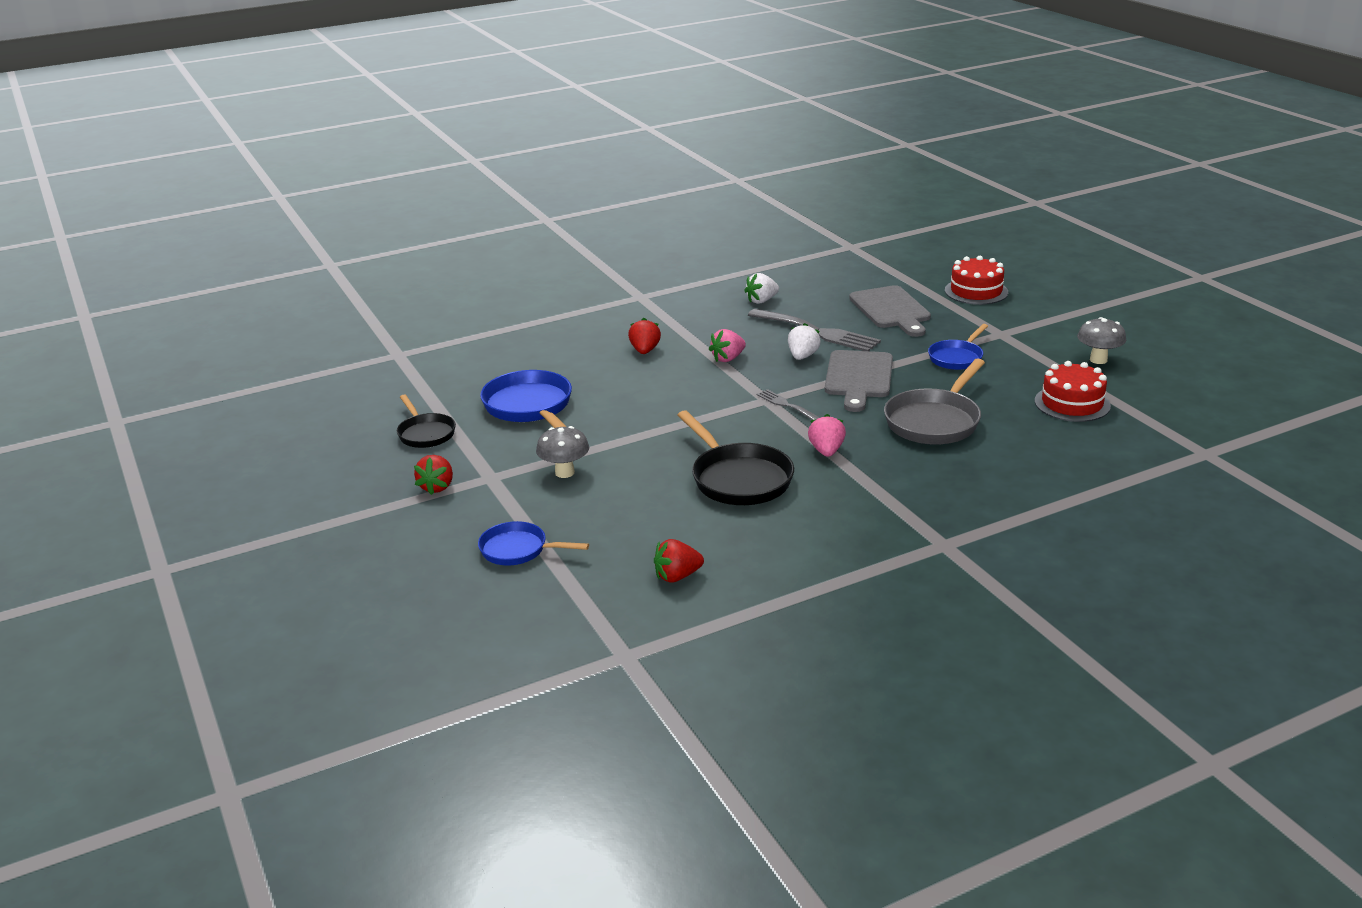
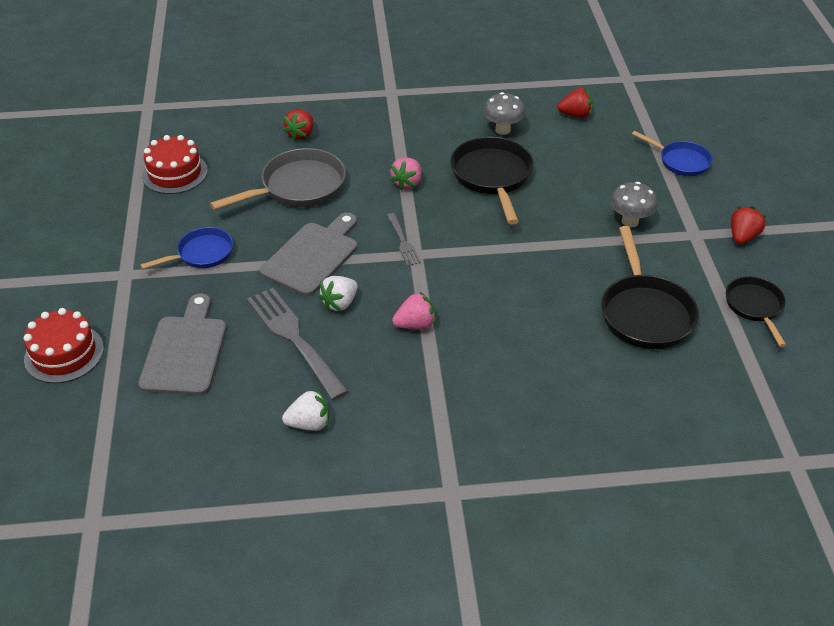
camera: 160 degrees left, 15 degrees up
(530, 407) = (645, 312): blue pan -> black pan
(645, 351) = (495, 368): red strawberry -> red strawberry (301, 134)
(1098, 360) = (90, 212): grey mushroom -> grey mushroom (503, 130)

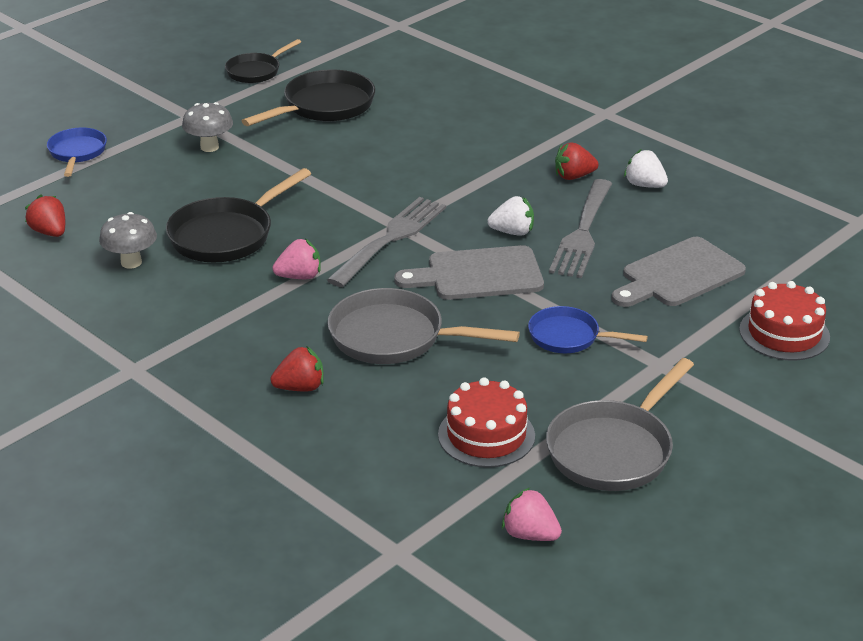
camera: 130 degrees left, 10 degrees down
(98, 208) = (614, 449): none -> grey pan
(403, 242) = (391, 239): grey fork -> grey fork, size x1.95
(415, 325) = (482, 188): pink strawberry -> pink strawberry (530, 534)
(742, 237) = (167, 97): red strawberry -> red strawberry (573, 176)

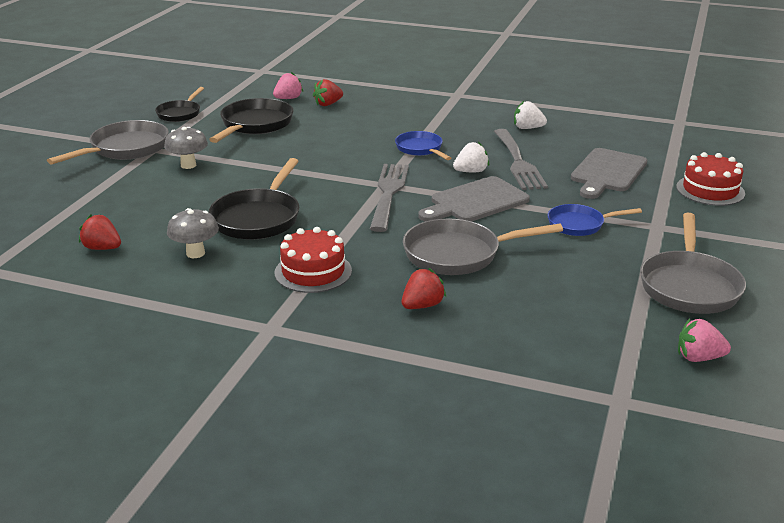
camera: 25 degrees left, 5 degrees down
(77, 153) = (77, 190): blue pan -> blue pan (420, 149)
(162, 109) = (125, 149): none -> grey pan
(299, 276) = (344, 232): pink strawberry -> pink strawberry (288, 98)
(486, 435) = (594, 300): red cake -> red cake (313, 272)
(573, 176) = (476, 132): red strawberry -> red strawberry (328, 104)

